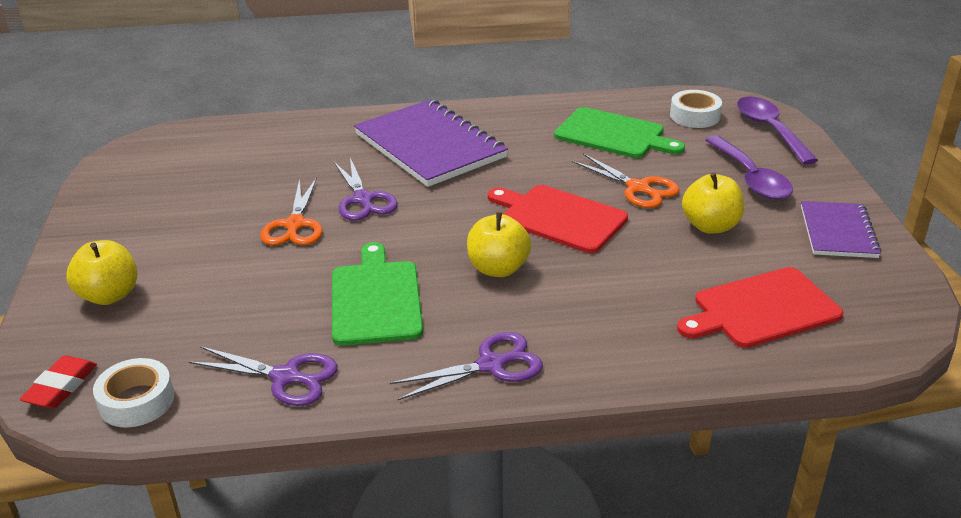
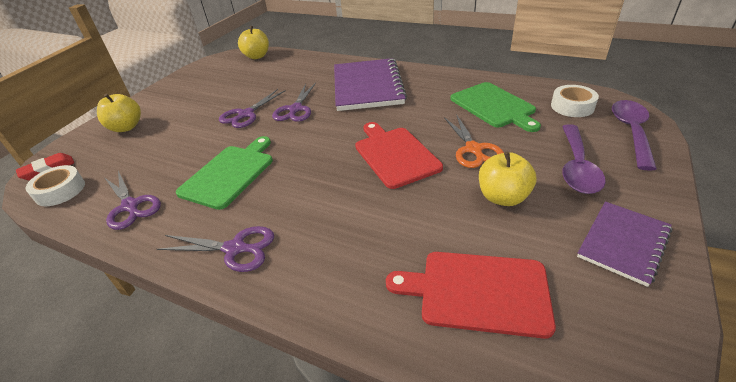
camera: 35 degrees right, 5 degrees up
(295, 225) = (246, 114): orange scissors -> purple scissors
(498, 268) = (317, 178): yellow apple -> yellow apple (257, 56)

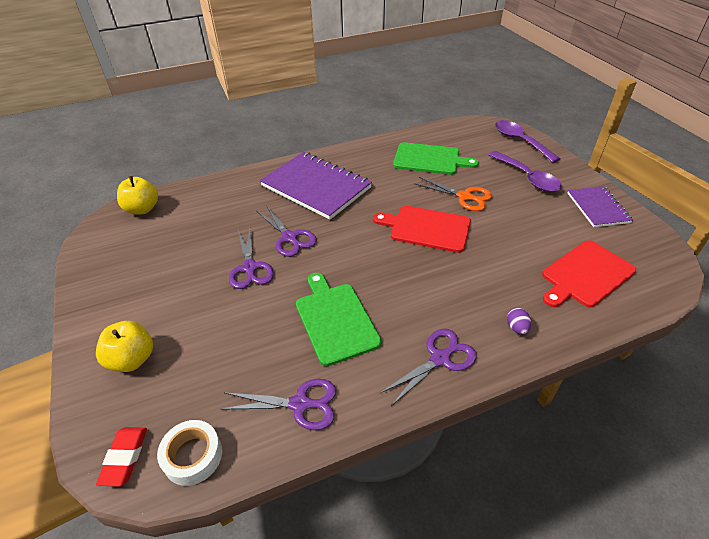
camera: 50 degrees left, 5 degrees up
(325, 277) = (516, 328): none -> purple egg
(503, 197) = (522, 217): yellow apple -> none
(572, 106) = (471, 138): white tape -> none

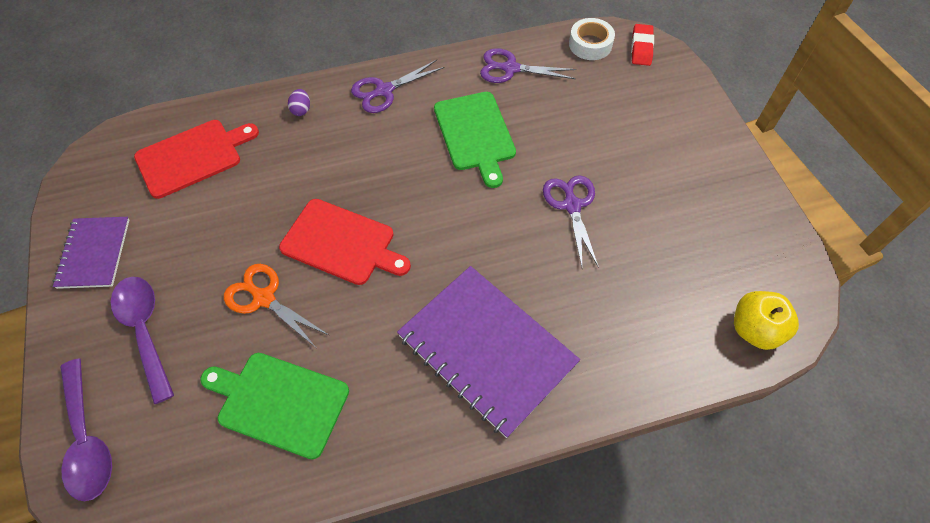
camera: 175 degrees left, 15 degrees up
(132, 359) = (668, 116): yellow apple -> none
(289, 237) = (526, 247): purple scissors -> none

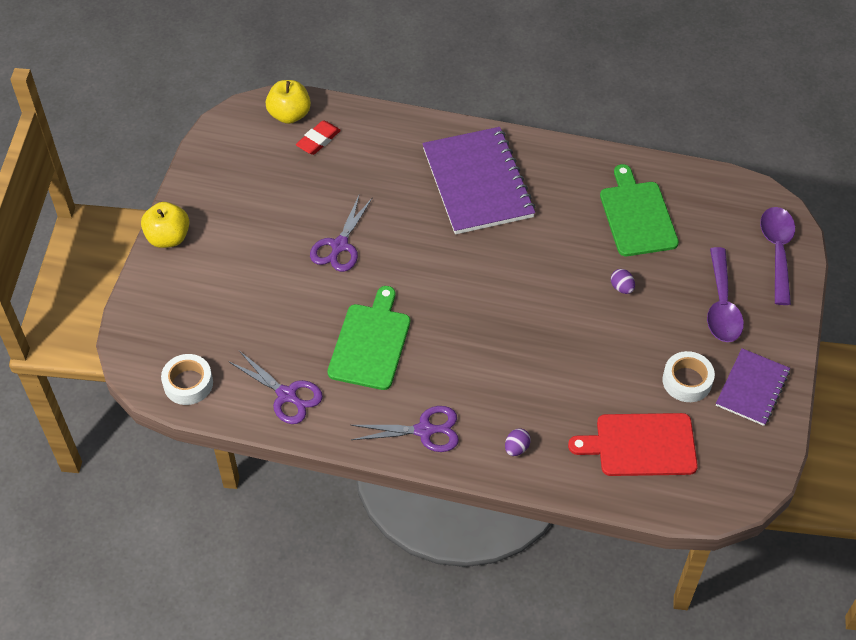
camera: 150 degrees left, 5 degrees down
(164, 231) = (687, 381): none -> white tape
(264, 298) = (621, 288): orange scissors -> purple egg
(279, 402) = (637, 216): green cutting board -> green cutting board turned 150 degrees counterclockwise
(341, 243) = (541, 302): red cutting board -> none
(641, 48) = (144, 355): red eraser -> red eraser (318, 140)
(724, 139) = (168, 238): none -> yellow apple

